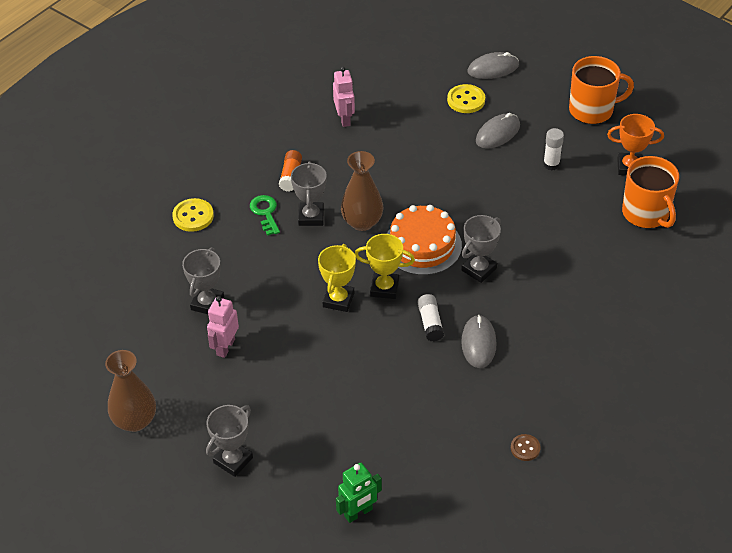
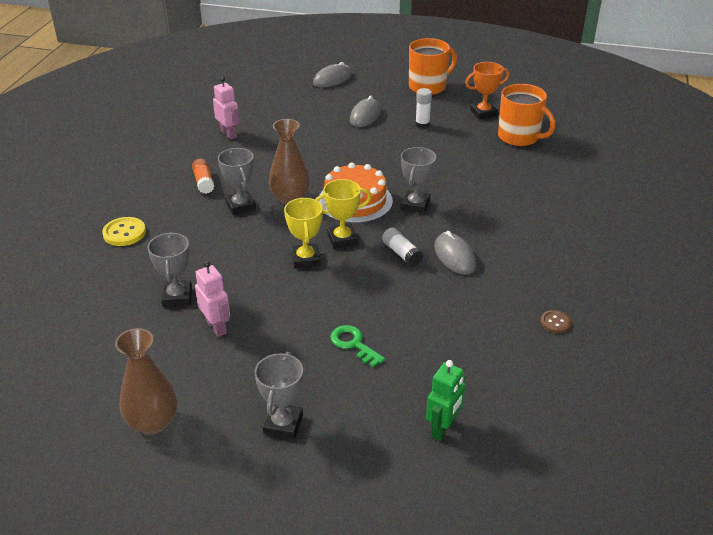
camera: 25 degrees left, 10 degrees down
(225, 347) = (216, 327): pink robot -> pink robot turned 150 degrees clockwise
(265, 213) = (195, 213): green key -> green key (353, 344)
(466, 100) = (324, 101): yellow button -> none

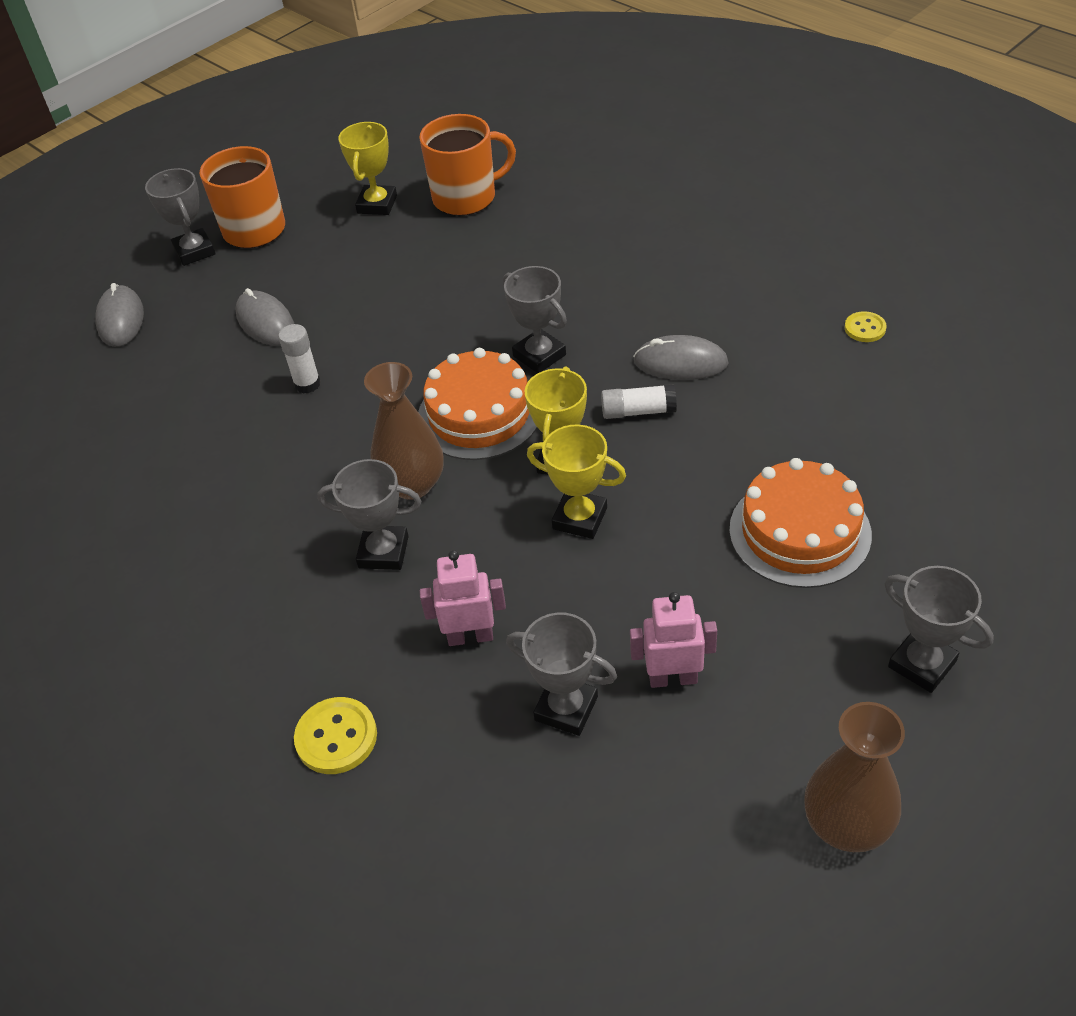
camera: 55 degrees left, 10 degrees up
(204, 182) = (275, 580): orange glue stick -> none
(229, 134) = (159, 502): pink robot -> pink robot (470, 636)
(353, 344) = (799, 532): green key -> orange cake
(396, 78) = (194, 251): none -> grey trophy
(422, 125) = (349, 273): white glue stick -> white glue stick (307, 384)
(443, 428) = (1001, 503): green robot -> none
(483, 113) = (377, 204): orange trophy -> yellow trophy
(555, 322) = (865, 328): brown button -> yellow button

